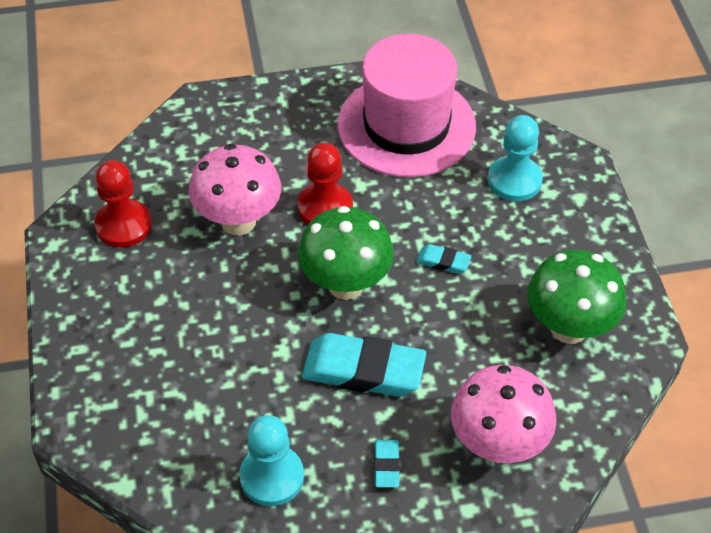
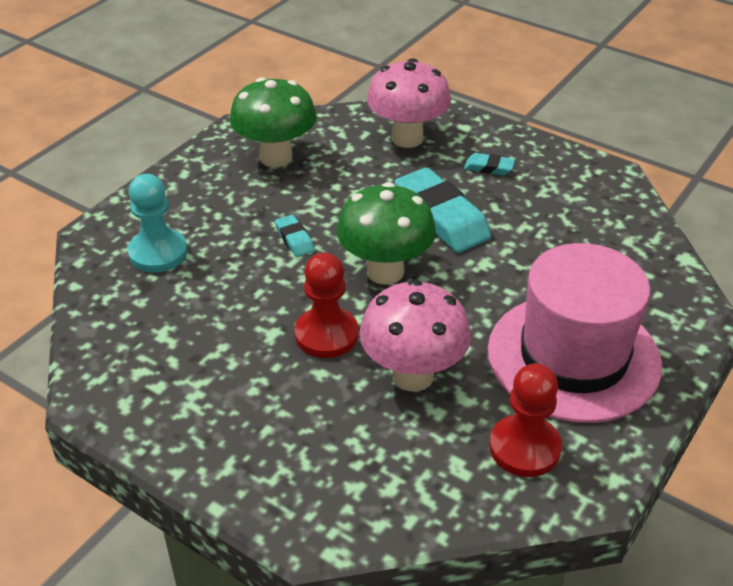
camera: 135 degrees left, 10 degrees down
(272, 477) = (572, 204): turquoise pawn -> none
(386, 466) = (489, 168): turquoise eraser -> turquoise eraser turned 60 degrees clockwise
(406, 126) = (162, 352): pink hat -> pink hat (573, 357)

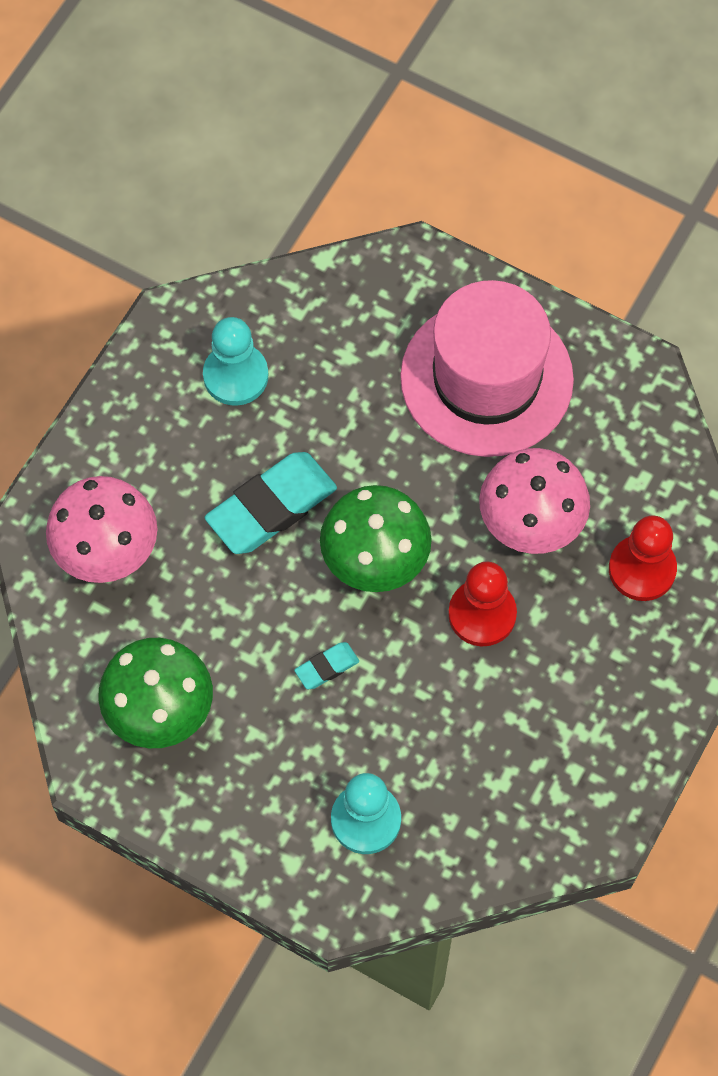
camera: 95 degrees left, 25 degrees up
(489, 168) = (167, 455): turquoise eraser -> none
(524, 448) = (609, 426): red pawn -> red pawn (642, 569)
(562, 204) = (235, 376): none -> turquoise pawn

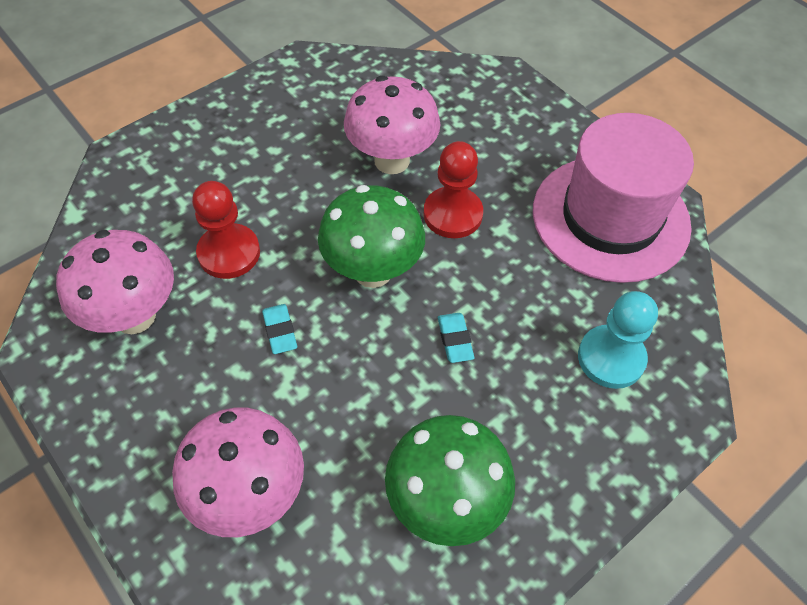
camera: 70 degrees left, 10 degrees down
(235, 376) = (135, 316): turquoise pawn -> pink mushroom
(271, 507) = (280, 331): turquoise eraser -> turquoise eraser, size x0.47
(486, 378) = (252, 146): pink hat -> pink hat (610, 218)
(642, 569) = (459, 110): red pawn -> red pawn (229, 253)

